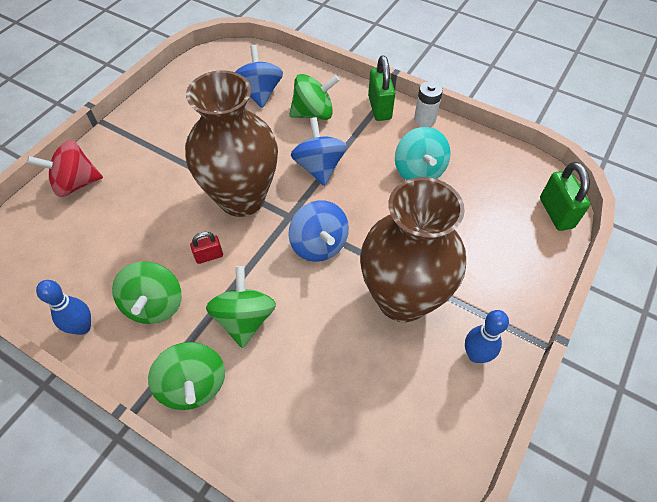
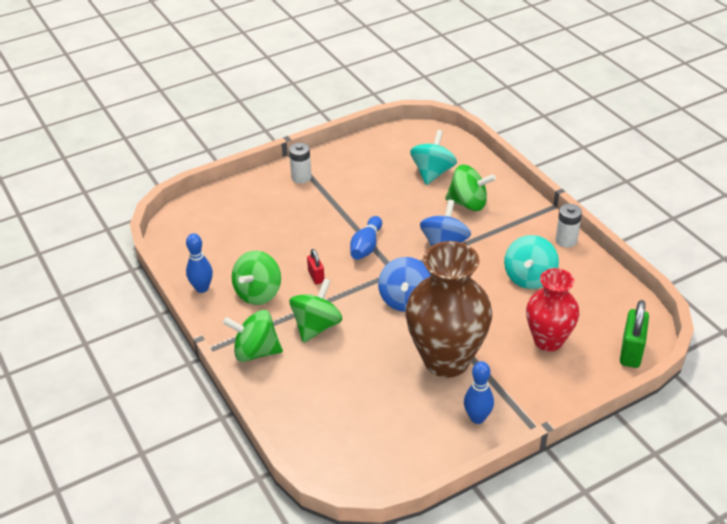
camera: 30 degrees right, 15 degrees down
(76, 184) = (248, 193): red spinning top -> none
(127, 144) = (301, 177): none -> white battery
(193, 385) = (255, 352): green spinning top -> green spinning top turned 90 degrees clockwise
(209, 256) = (316, 276): red padlock -> red padlock turned 60 degrees clockwise
(242, 198) = (366, 246): brown vase -> blue bowling pin
(260, 93) = (432, 173): blue spinning top -> turquoise spinning top
(379, 108) = (531, 218): green padlock -> none
(480, 233) = (548, 341): none -> red vase

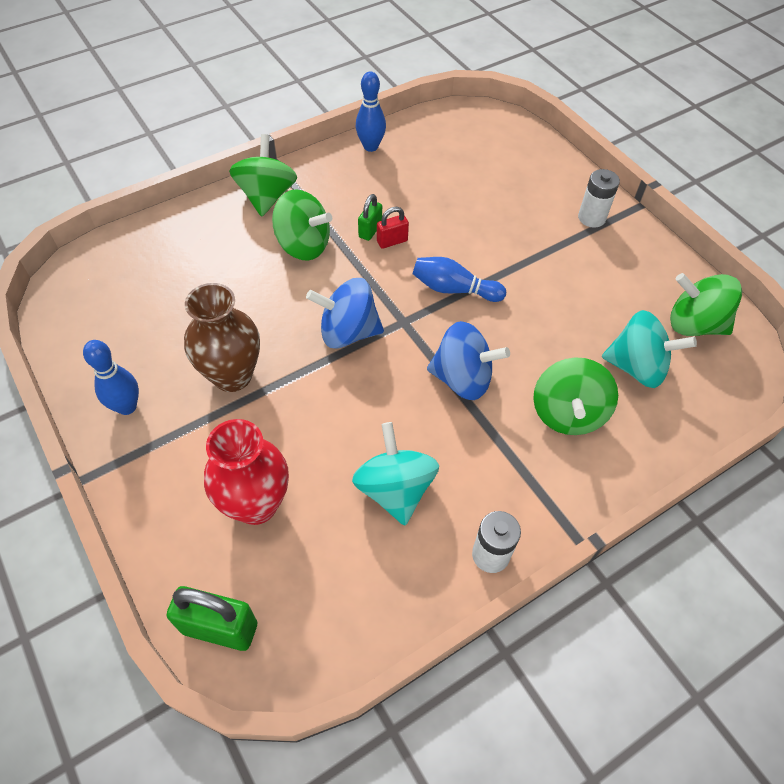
camera: 85 degrees right, 15 degrees up
(258, 293) = (362, 192): green spinning top -> green spinning top (694, 324)
(303, 288) = (370, 230): none -> green padlock
(446, 360) = (232, 375): brown vase -> brown vase, size x0.63
(529, 278) = (395, 489): turquoise spinning top -> turquoise spinning top turned 60 degrees clockwise

